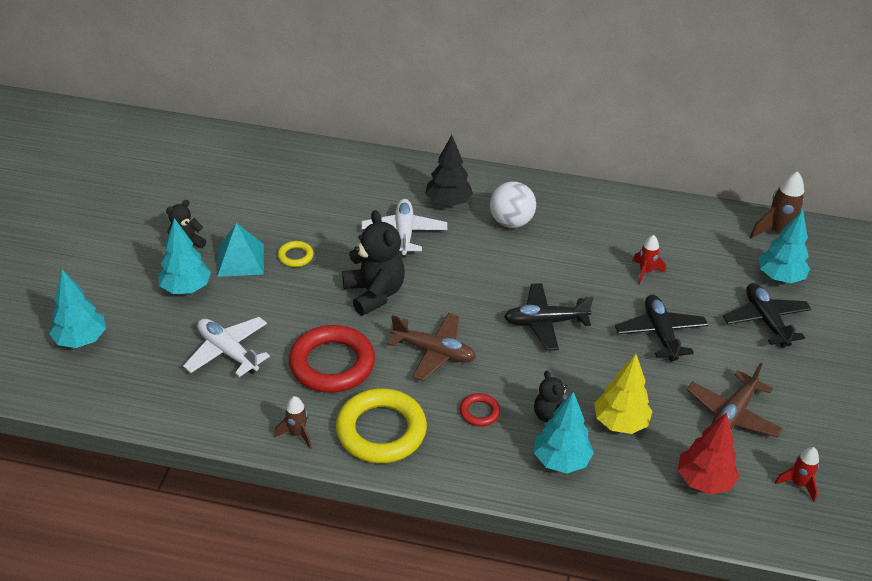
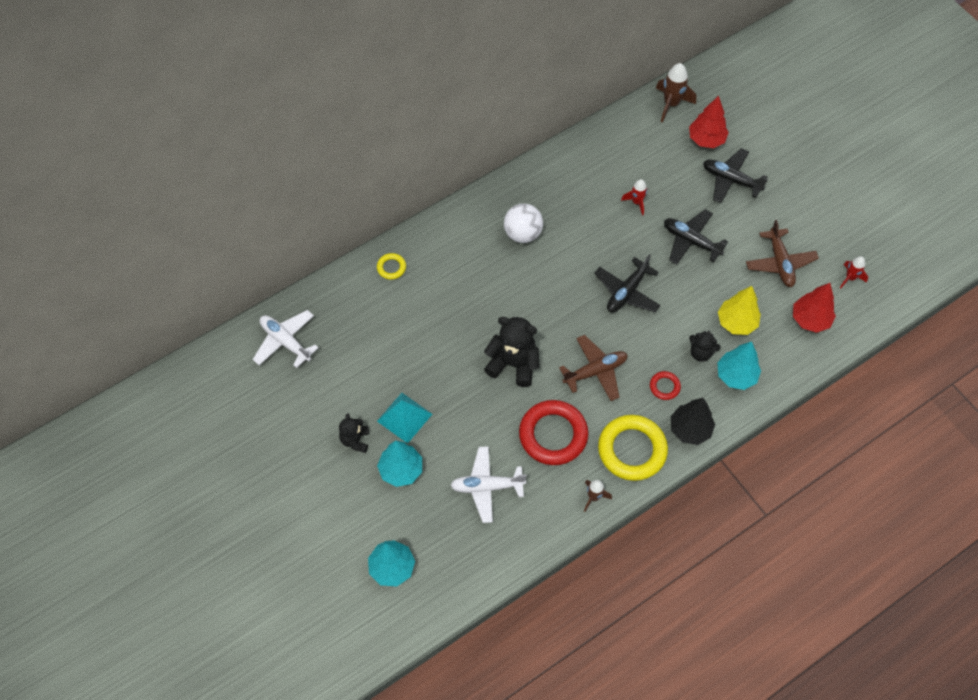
camera: 45 degrees left, 20 degrees up
(295, 256) = (433, 382): yellow ring -> yellow ring (391, 267)
(404, 233) = (473, 302): white plane -> white plane (285, 341)
(448, 202) = (468, 252): black tree -> black tree (690, 429)
(779, 277) = (706, 139): turquoise tree -> red tree

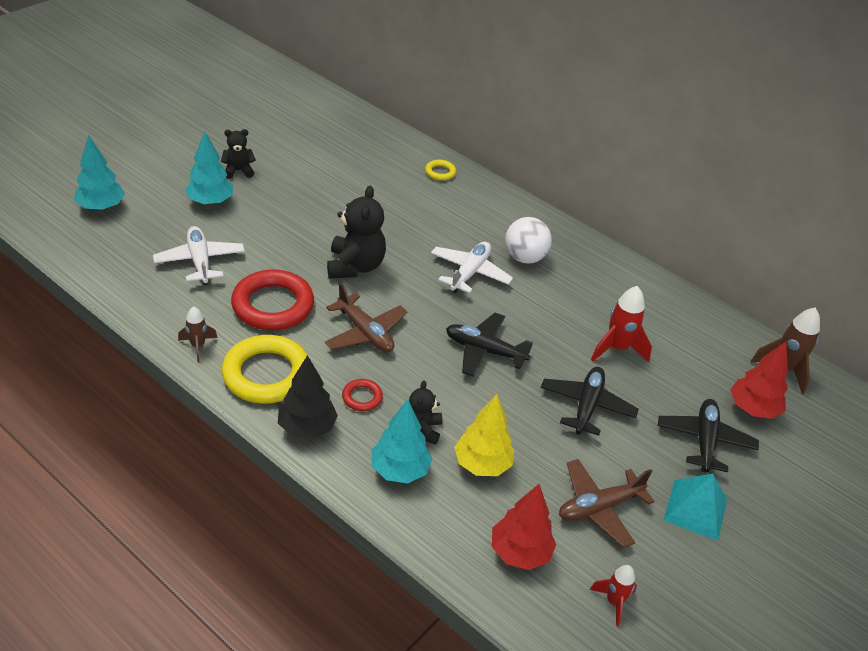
camera: 70 degrees right, 20 degrees down
(285, 341) = (334, 120): white plane -> white plane (469, 273)
(404, 417) = (270, 198): turquoise pyramid -> turquoise pyramid (695, 509)
(636, 202) = (617, 348): red rocket -> red rocket, size x1.63

